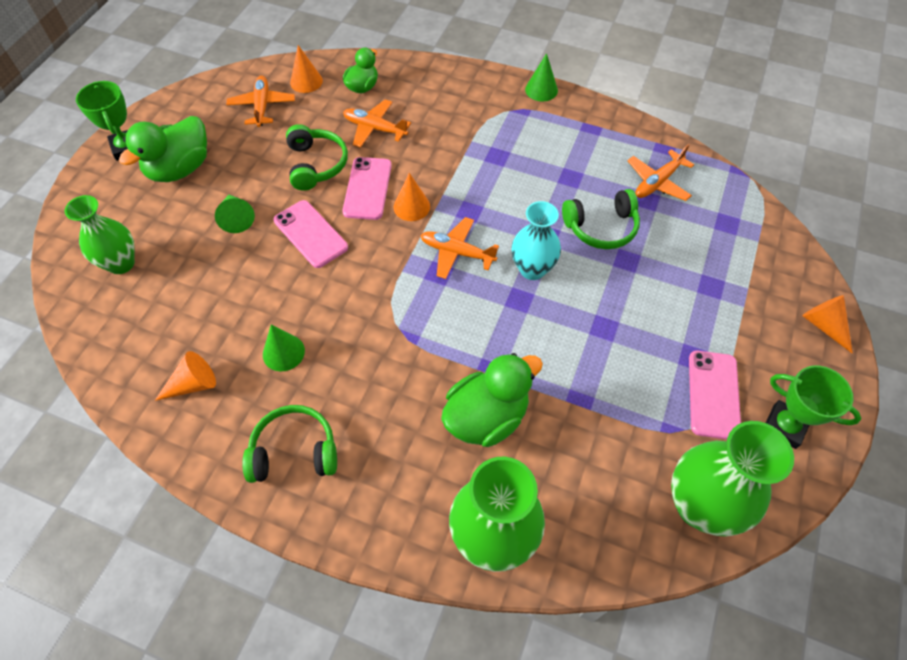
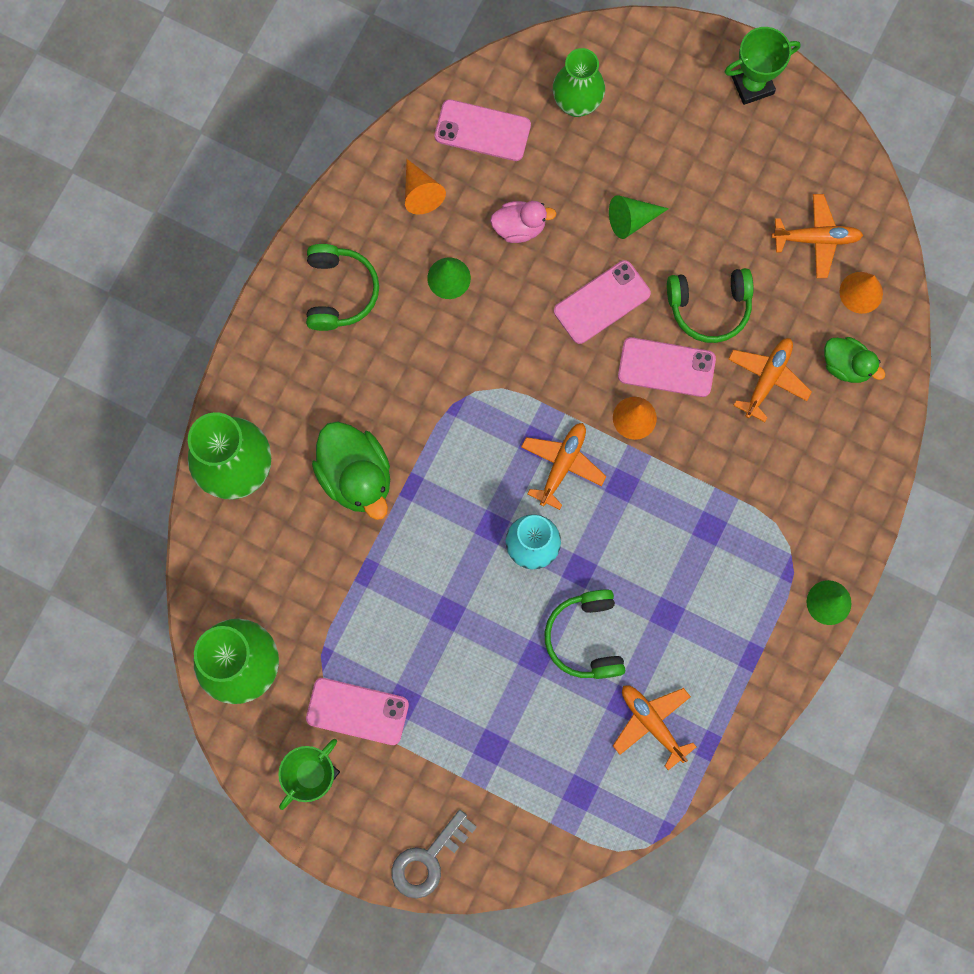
camera: 95 degrees right, 20 degrees up
(135, 336) = (482, 131): none -> pink phone
(180, 169) = (713, 149): green duck -> none
(236, 299) = (519, 227): none -> pink duck
(824, 325) = (428, 860): orange cone -> grey key

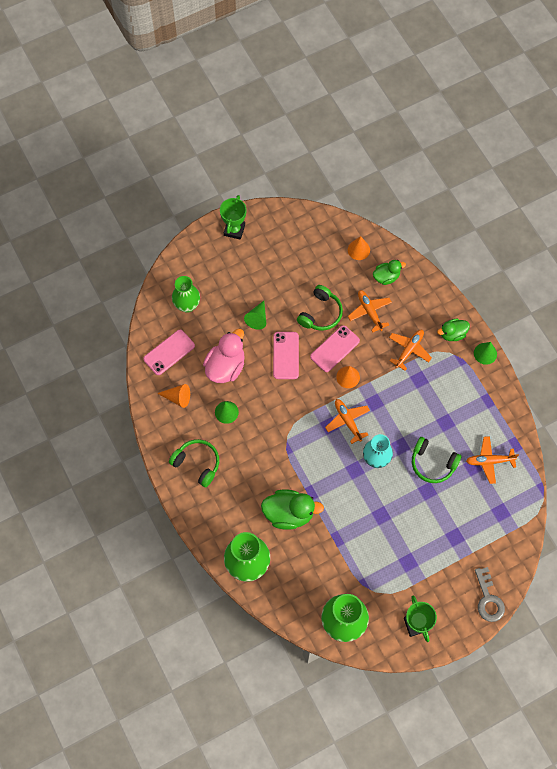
camera: 55 degrees left, 10 degrees down
(357, 711) = (399, 585): pink phone -> none
(519, 227) = (225, 366): pink duck -> pink duck, size x1.67
(816, 238) = (322, 251): orange plane -> orange plane (409, 350)
(824, 530) = (452, 334): none -> green duck

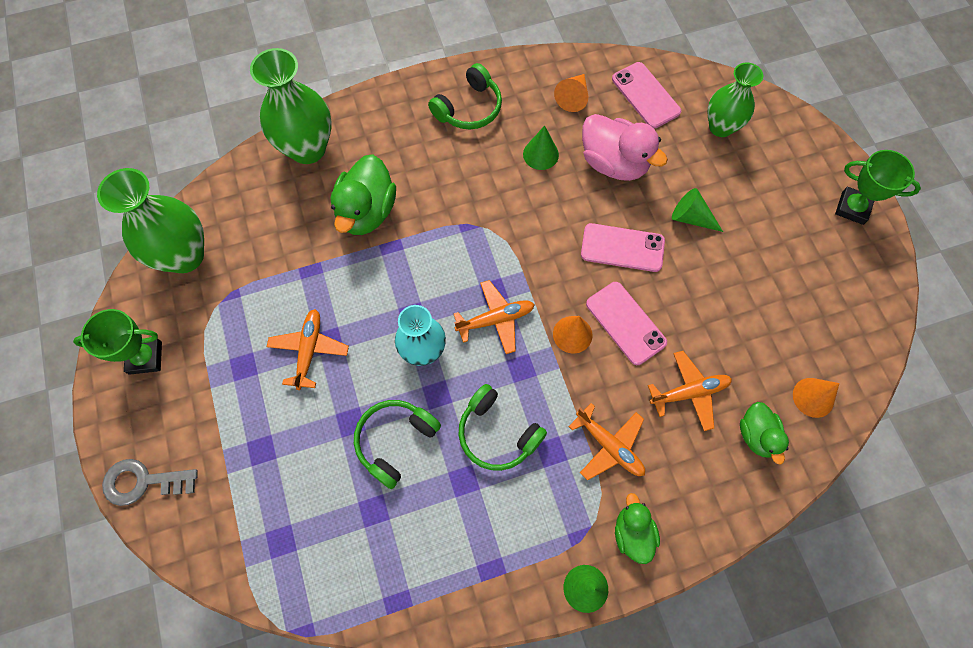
camera: 100 degrees right, 0 degrees up
(320, 313) = (692, 312): green headphones -> green headphones (497, 433)
(489, 461) = (377, 544): orange plane -> orange plane (309, 350)

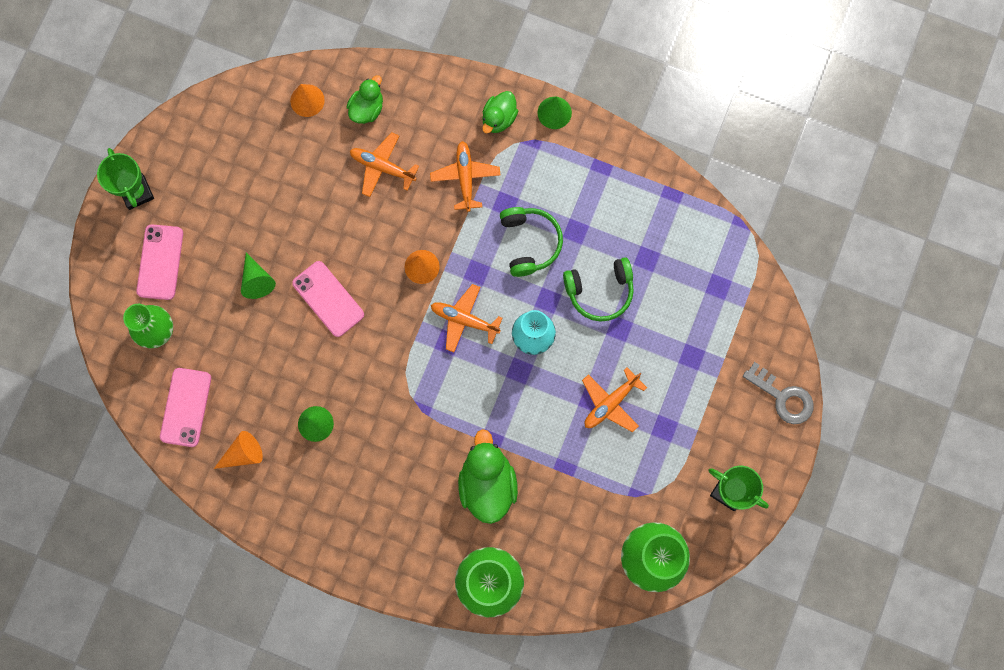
camera: 140 degrees left, 10 degrees up
(366, 212) = (487, 483): green duck -> green duck turned 60 degrees counterclockwise
(469, 108) = (333, 513): green headphones -> none
(614, 163) = (268, 370): pink duck -> none
(625, 323) = (378, 244): pink phone -> pink phone (160, 262)

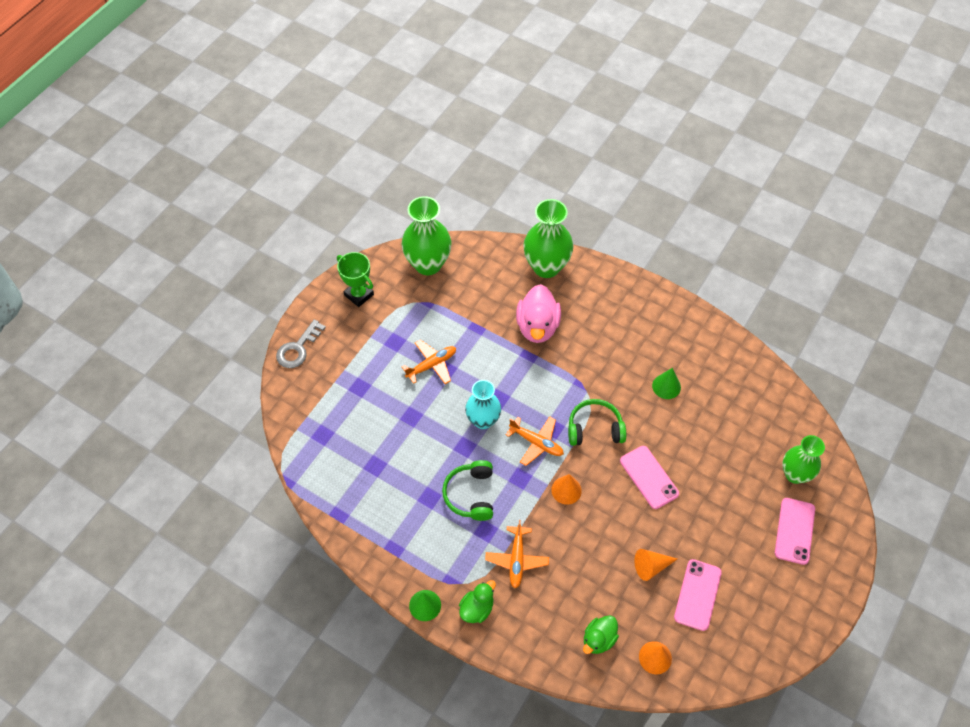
camera: 170 degrees left, 20 degrees down
(136, 192) = (818, 596): green trophy -> none
(186, 407) = (771, 414): pink phone -> pink phone (697, 594)
(243, 454) = (725, 374): orange cone -> orange cone (651, 566)
(257, 280) = (709, 502): green cone -> none
(382, 167) = (590, 581): orange plane -> none
(487, 483) = (537, 326): green duck -> pink duck
(600, 291) = (420, 446): green headphones -> green headphones (594, 429)
(783, 397) = (298, 348): grey key -> grey key turned 105 degrees counterclockwise

